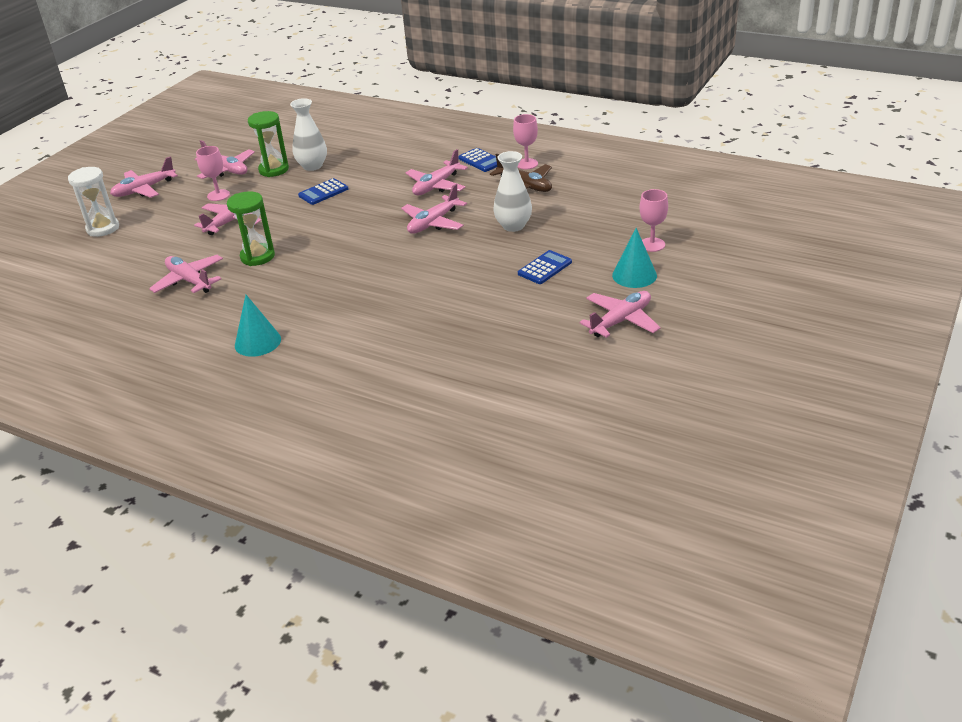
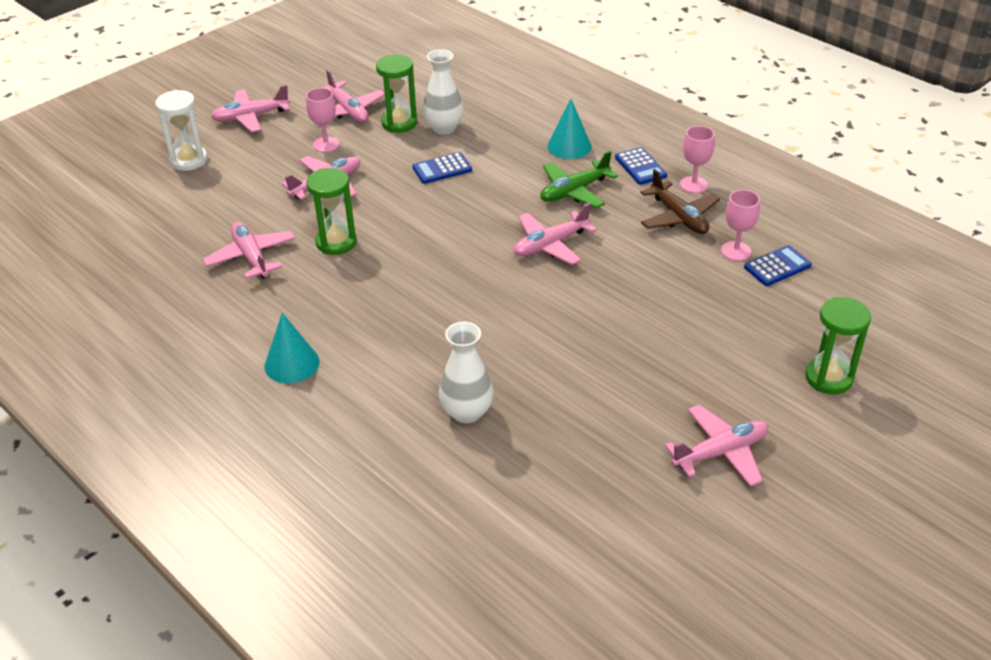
camera: 15 degrees right, 5 degrees up
(436, 186) = (574, 191): pink plane -> green plane
(513, 226) = (643, 274): white vase -> white vase (467, 412)
(544, 268) = (657, 347): blue calculator -> blue calculator (777, 266)
(634, 275) = (763, 388): turquoise cone -> turquoise cone (569, 146)
(652, 245) = (803, 347): pink goblet -> pink goblet (736, 251)
(679, 259) = (828, 378): none -> green hourglass

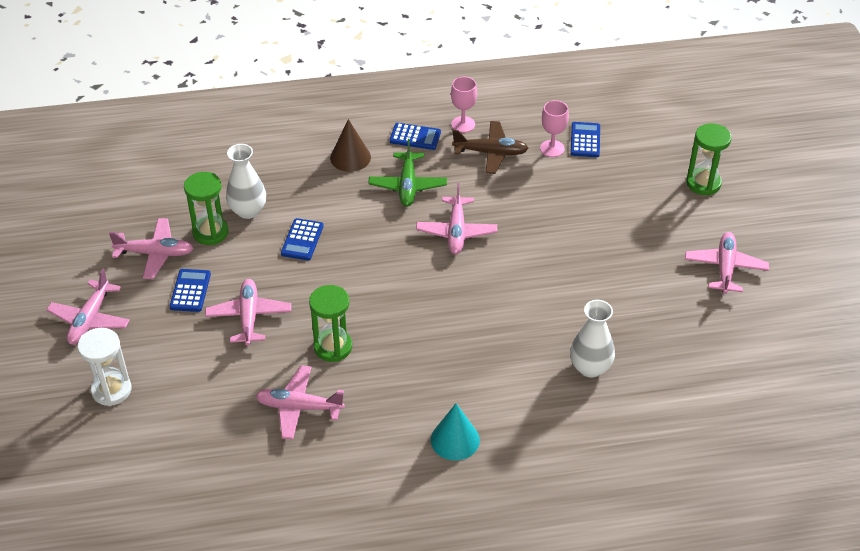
camera: 55 degrees left, 5 degrees up
(326, 144) = (190, 291): pink goblet -> blue calculator
(569, 146) = (350, 157): turquoise cone -> brown cone

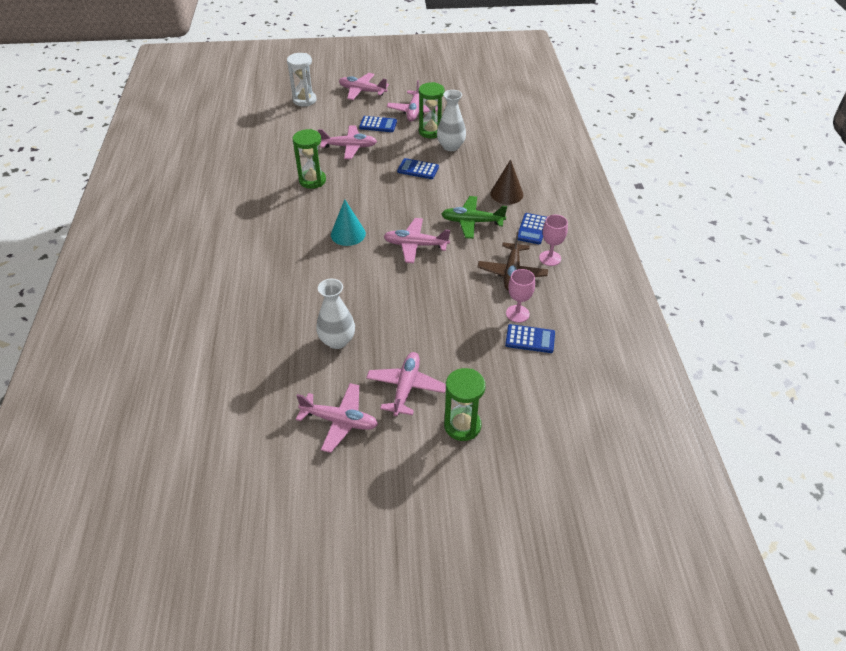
camera: 95 degrees right, 0 degrees up
(299, 407) = (266, 166): pink plane -> pink plane (406, 388)
(455, 440) = (212, 231): turquoise cone -> turquoise cone (348, 234)
(590, 367) = (251, 308): white vase -> white vase (337, 341)

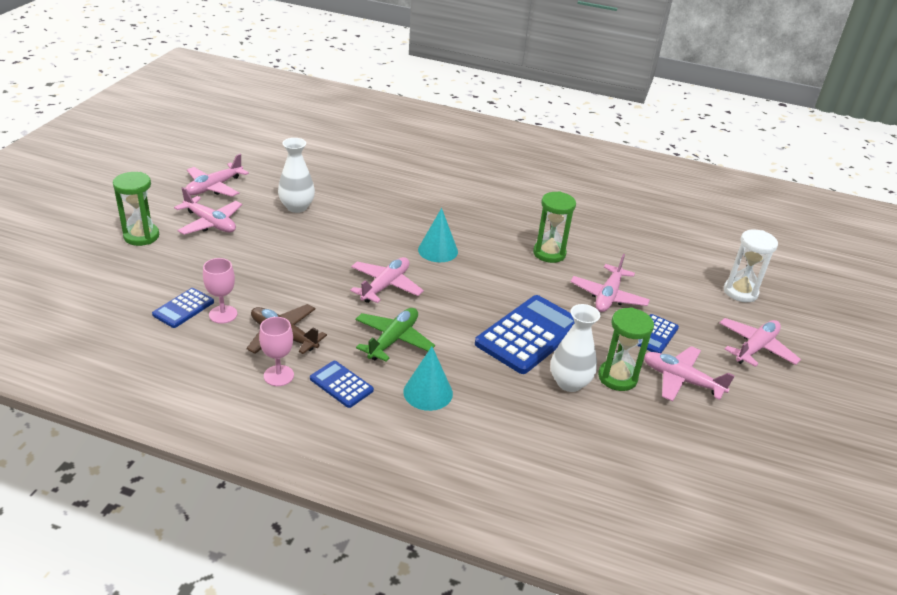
camera: 110 degrees right, 10 degrees down
(418, 169) = (529, 334): blue calculator -> blue calculator, size x1.96
(506, 194) = (428, 392): brown cone -> turquoise cone

